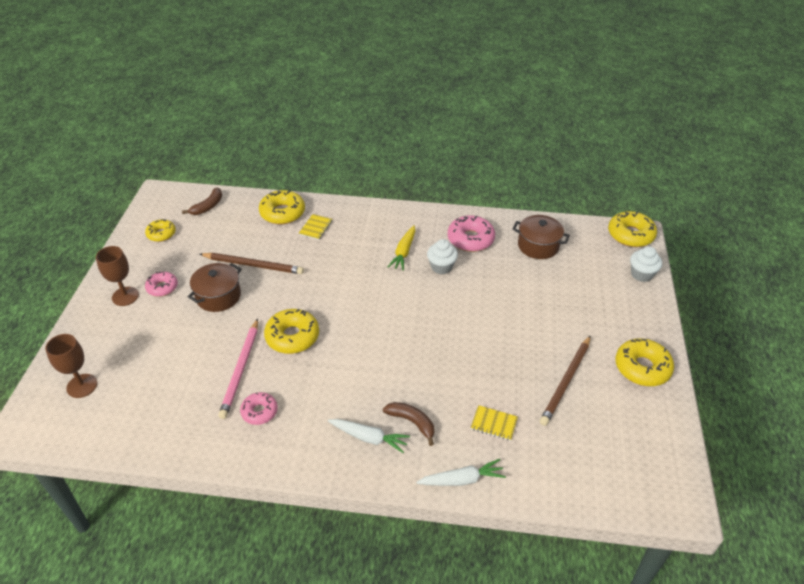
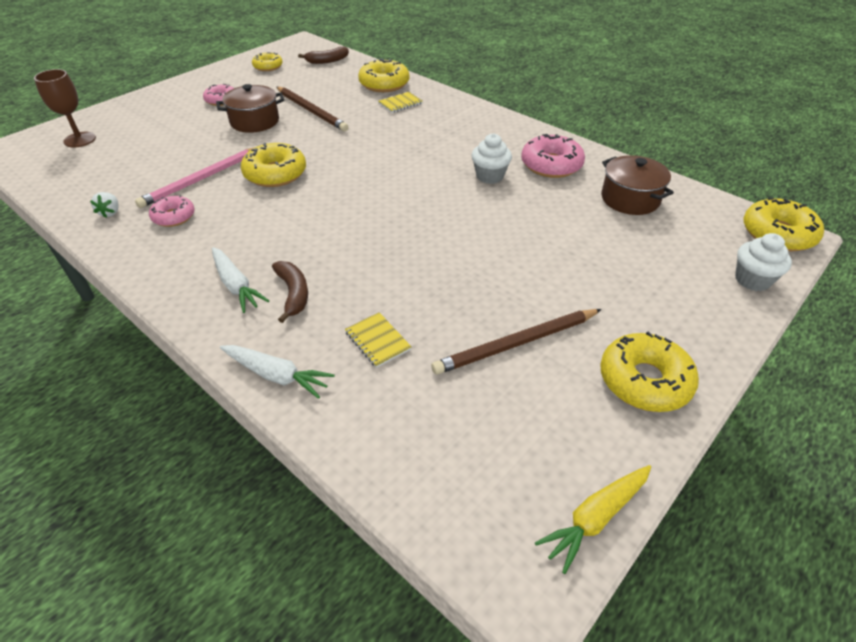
camera: 35 degrees right, 0 degrees up
(125, 296) = (188, 96): brown goblet -> none
(204, 435) = (110, 212): none -> white strawberry
(403, 252) = (463, 150): yellow carrot -> yellow carrot (595, 518)

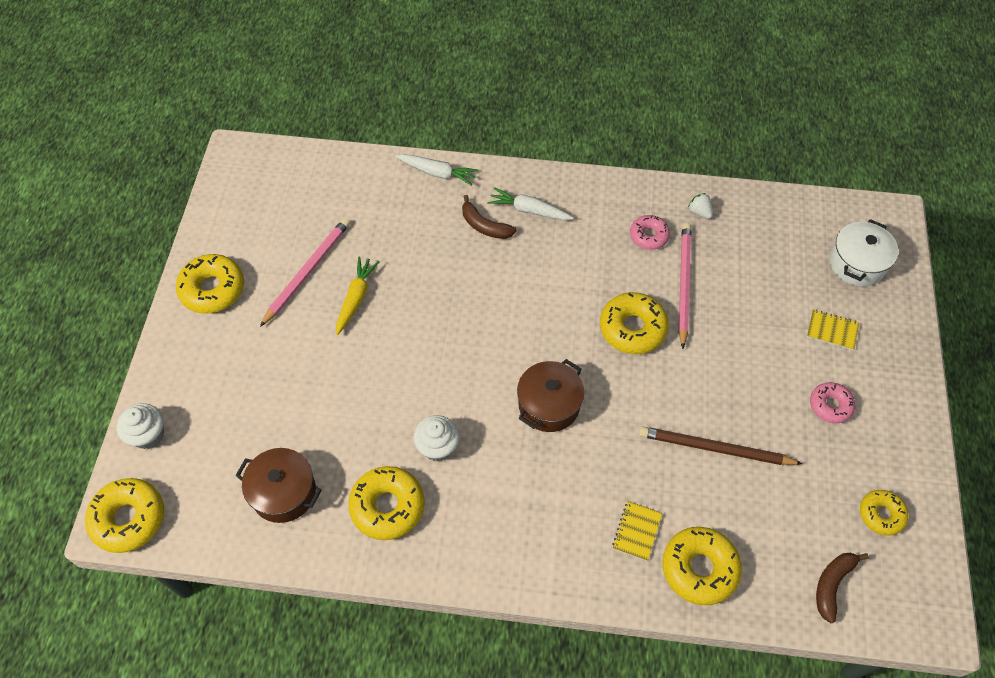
camera: 145 degrees right, 15 degrees up
(80, 140) = (857, 263): brown goblet -> white pot
(254, 121) = (747, 391): brown pot -> brown pot (549, 405)
(276, 375) = (437, 173): white carrot -> white carrot turned 150 degrees counterclockwise
(377, 341) = (398, 225): yellow notebook -> yellow notebook (832, 331)
(517, 343) = (307, 272): brown pencil -> pink pencil
(551, 165) = (387, 506): pink donut -> yellow donut
(595, 518) = (216, 196): yellow carrot -> yellow carrot (356, 298)

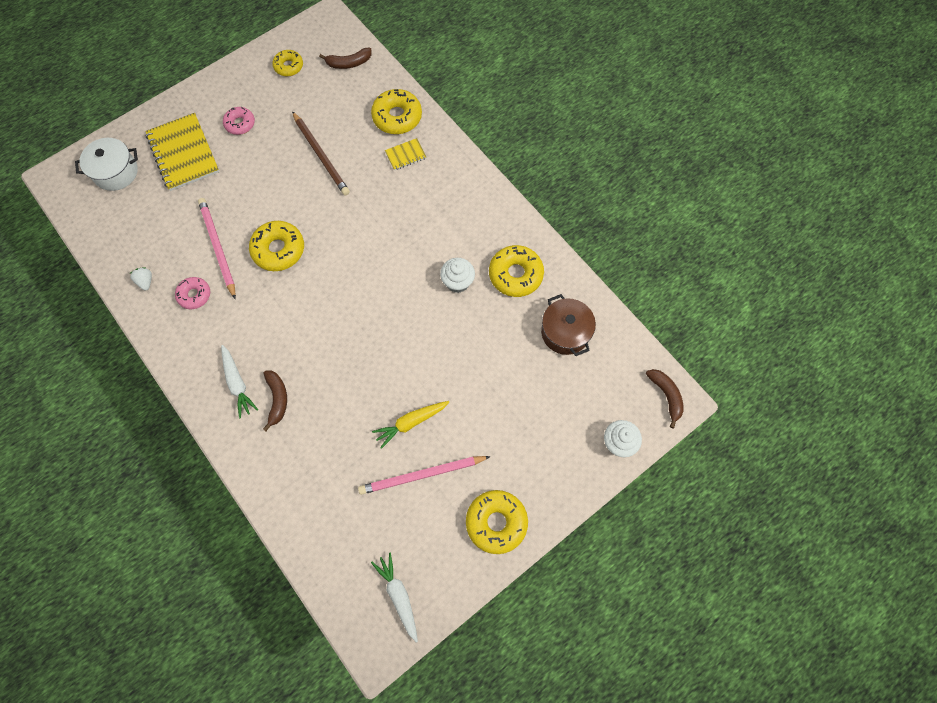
camera: 135 degrees left, 10 degrees up
(129, 518) = (666, 395): yellow donut -> brown banana
(437, 173) = (258, 475): white carrot -> white carrot (398, 596)
(549, 405) = (374, 250): brown pot -> none
(683, 284) = (218, 248): pink pencil -> pink pencil turned 105 degrees clockwise
(699, 212) = (146, 281): white strawberry -> white strawberry turned 150 degrees clockwise
(832, 331) = (183, 153): yellow notebook -> yellow notebook, size x2.12

